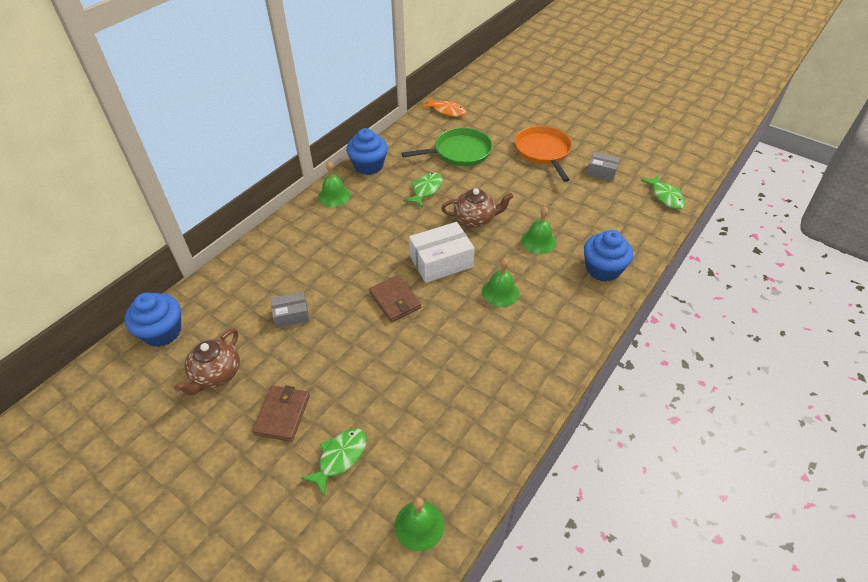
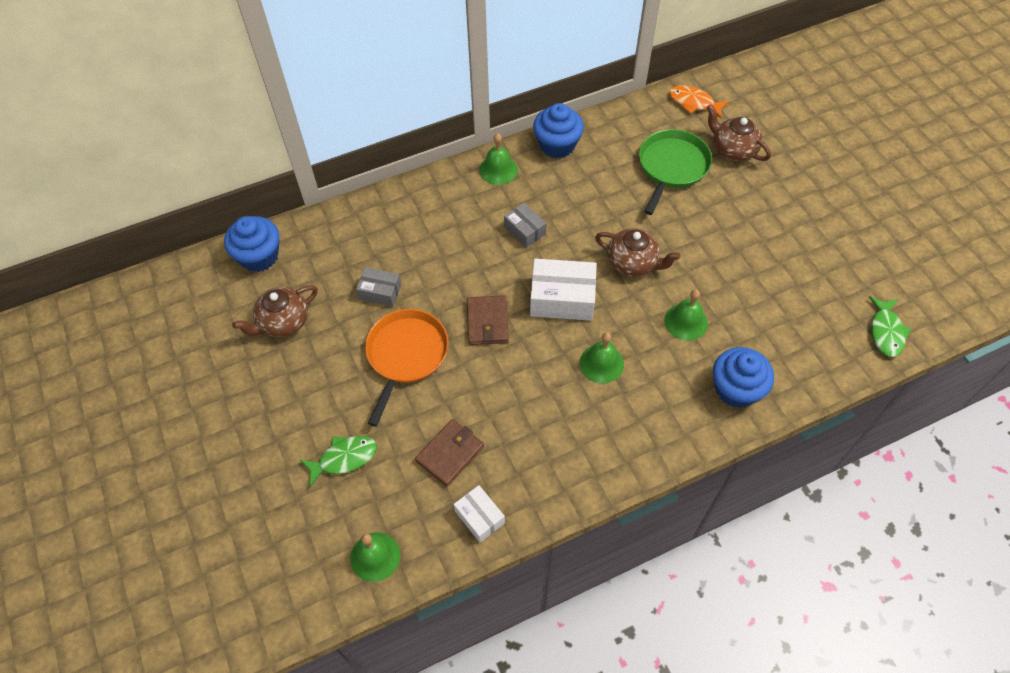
camera: 30 degrees right, 10 degrees up
(282, 414) = (318, 391): brown wallet -> brown wallet (450, 453)
(426, 190) = (601, 202): green fish -> none
(447, 111) = (694, 103): orange fish -> orange fish turned 150 degrees clockwise
(459, 152) = (672, 167): green pan -> green pan turned 75 degrees counterclockwise
(485, 446) = (479, 517): none -> white box
(492, 128) = (733, 149): none -> brown teapot
(543, 152) = (774, 207): orange pan -> orange pan (406, 355)
(601, 172) = (828, 264): grey box -> grey box (524, 230)

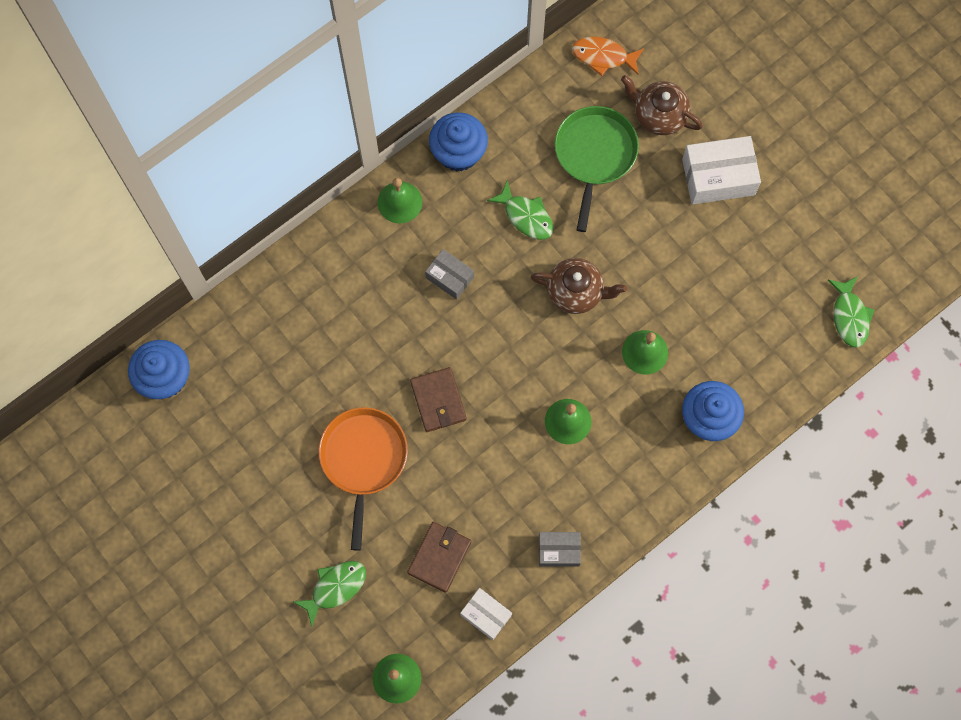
camera: 15 degrees left, 15 degrees up
(283, 322) = (220, 452): brown teapot -> none
(380, 292) = (313, 391): grey box -> grey box (559, 551)
(562, 298) = (510, 354): white box -> white box (718, 177)
(602, 199) = (526, 216): none -> green fish

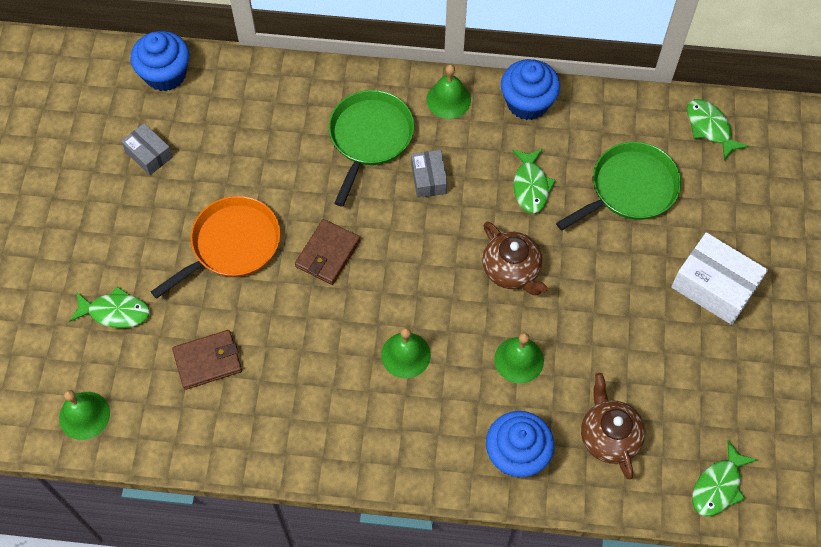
camera: 45 degrees right, 10 degrees down
(374, 285) = (369, 137): none -> green pan
(486, 615) = (194, 434): white box -> none
(559, 551) = (297, 440): grey box -> grey box (149, 154)
(603, 57) = (710, 128): orange fish -> green fish
(658, 115) = (711, 203): brown teapot -> brown teapot (609, 436)

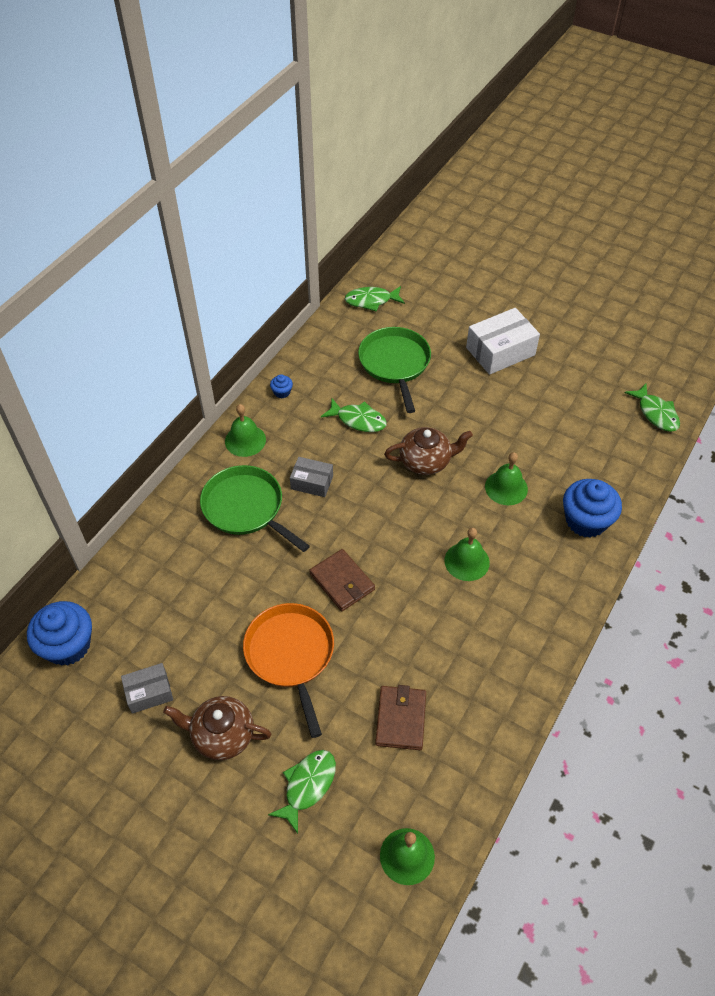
camera: 65 degrees left, 10 degrees down
(527, 102) = (282, 392): blue cupcake -> blue cupcake, size x0.44
(609, 436) = (593, 458): brown teapot -> brown teapot (222, 735)

